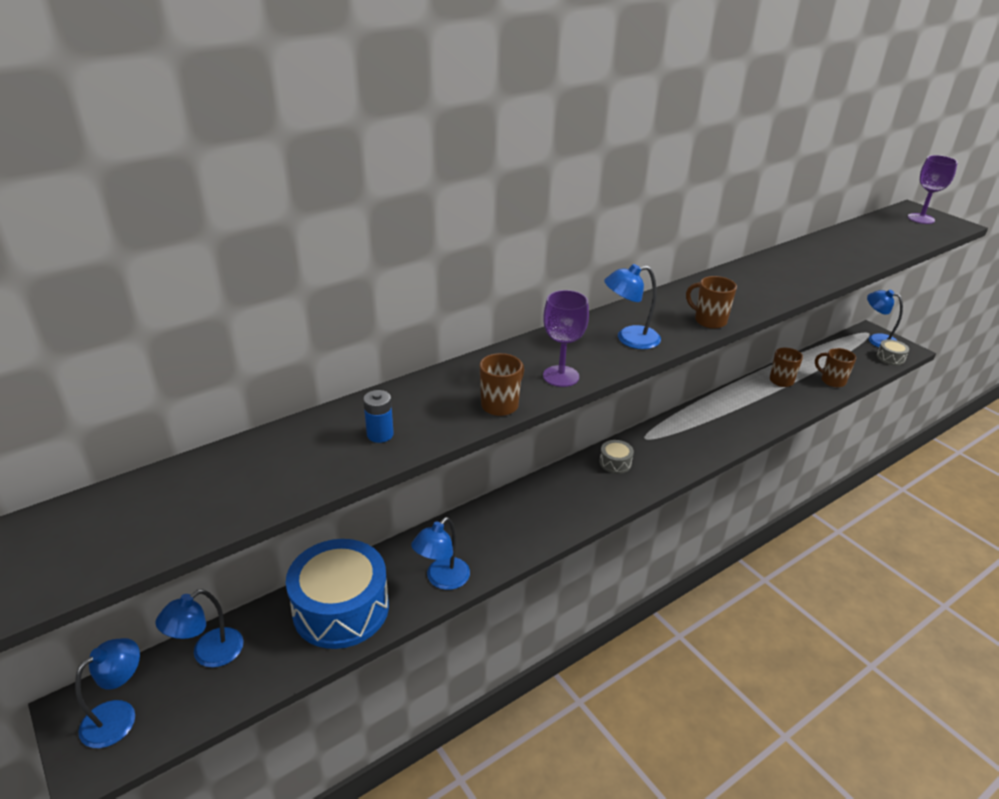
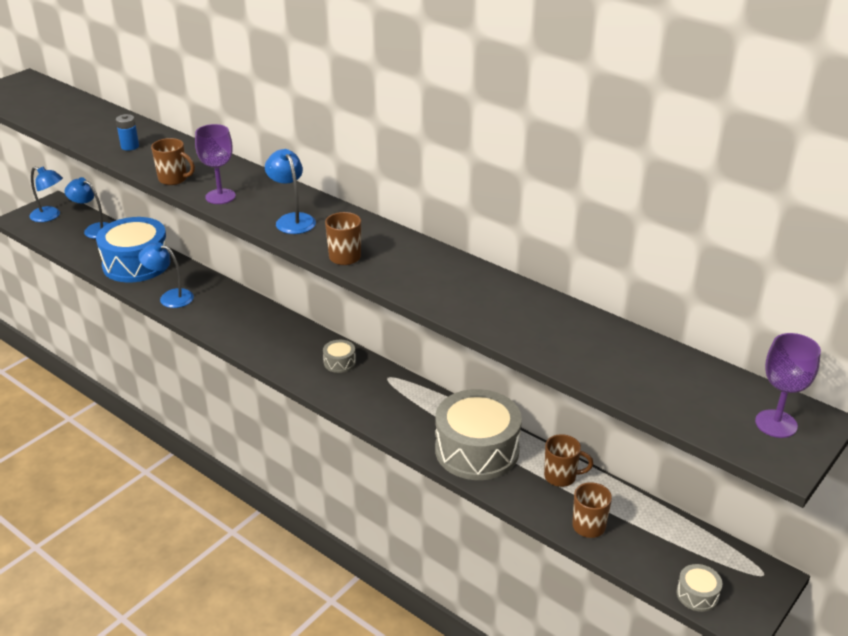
camera: 75 degrees right, 0 degrees up
(750, 410) = (477, 450): none -> grey drum
(876, 340) = (746, 582): blue lamp -> none

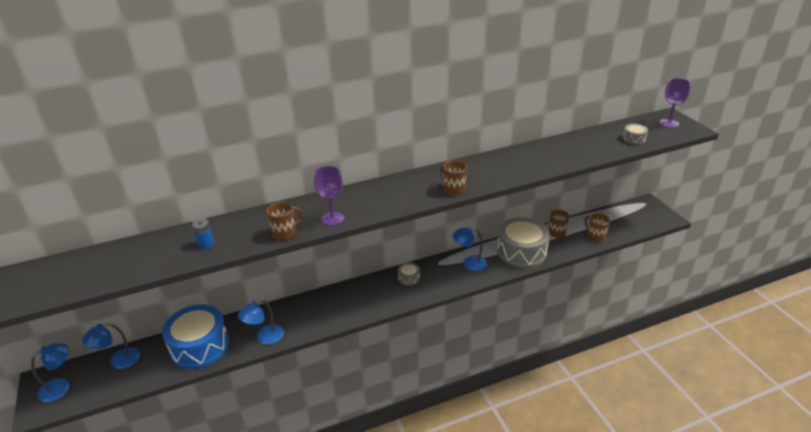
camera: 60 degrees left, 0 degrees up
(292, 220) = (392, 198): blue lamp -> blue lamp (469, 263)
(697, 594) = (651, 224): grey drum -> grey drum (634, 139)

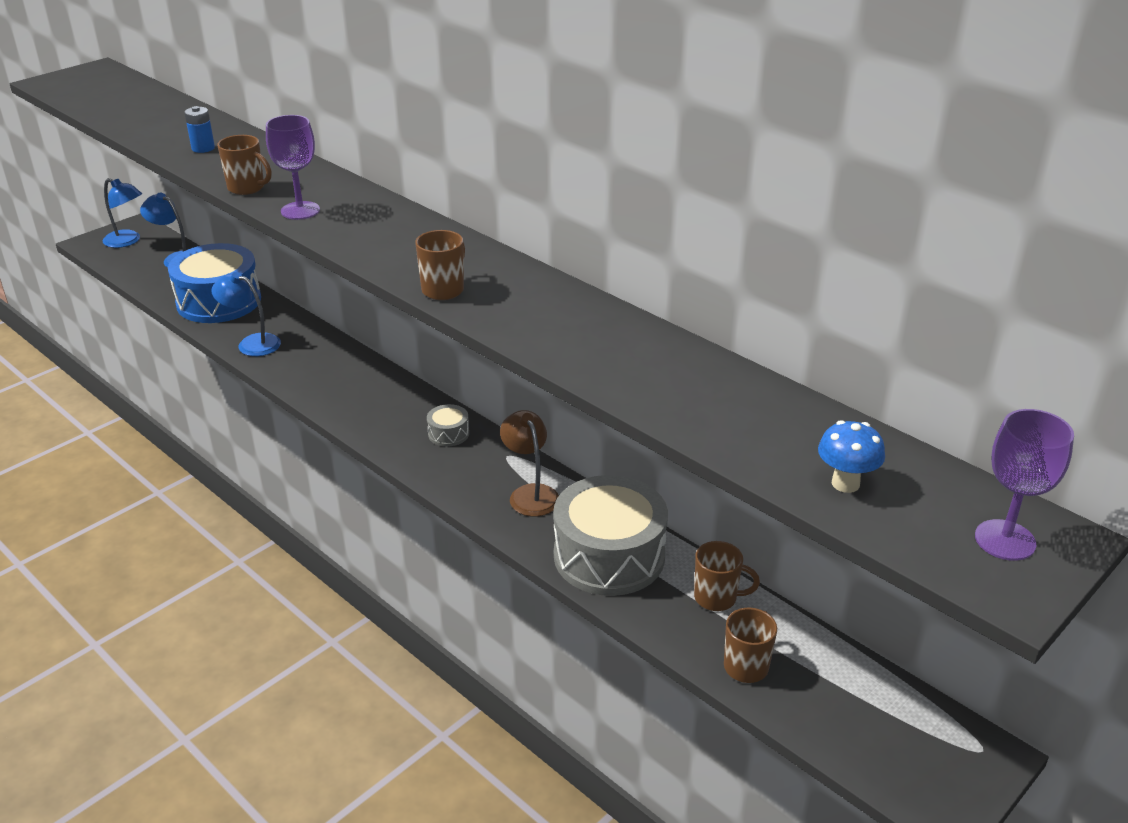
camera: 65 degrees right, 0 degrees up
(469, 263) = (530, 493): blue lamp -> brown lamp
(634, 139) = (845, 483): grey drum -> blue mushroom

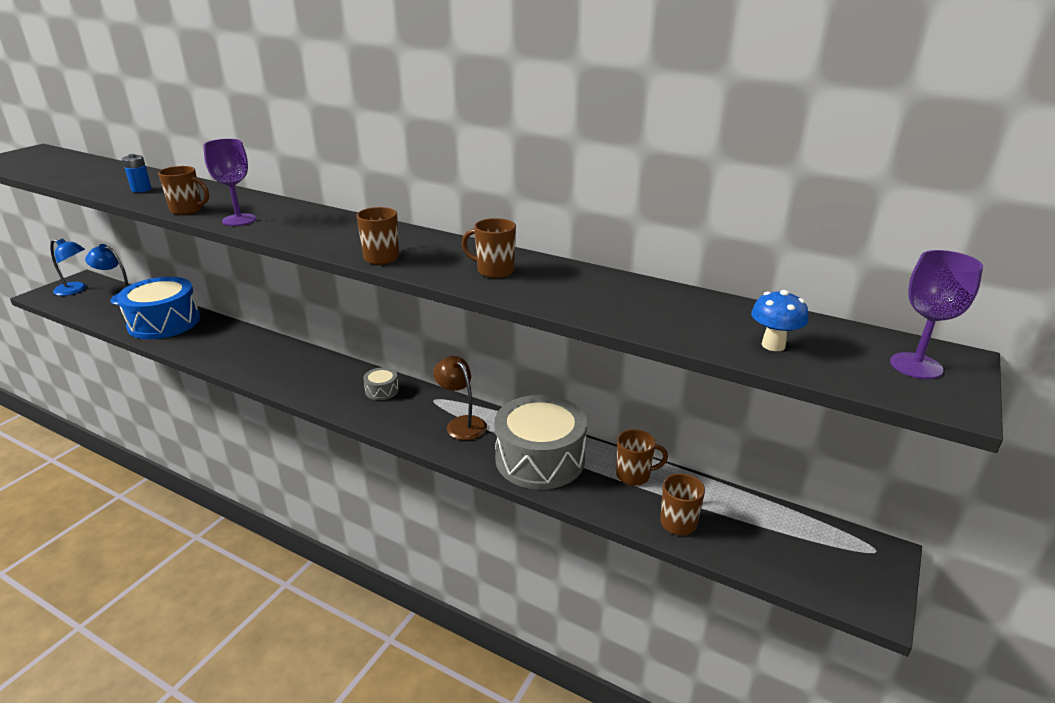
camera: 15 degrees left, 5 degrees down
(251, 343) = (199, 348): blue lamp -> none
(565, 327) = (494, 271): none -> brown mug

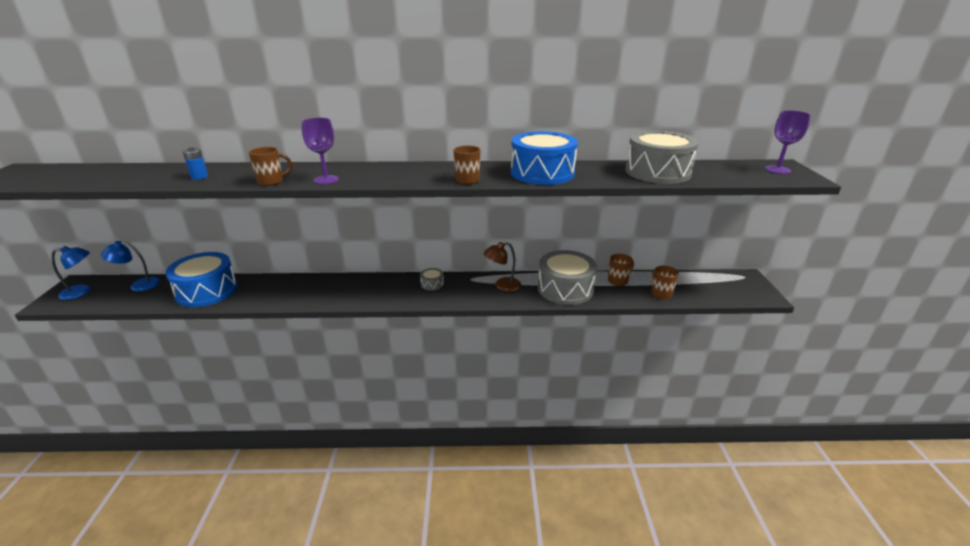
camera: 30 degrees left, 0 degrees up
(461, 423) = (502, 286): brown lamp -> brown lamp turned 45 degrees counterclockwise
(494, 271) = (542, 173): brown mug -> blue drum
(671, 312) = (657, 172): none -> grey drum
(773, 345) = (719, 175): blue mushroom -> none

